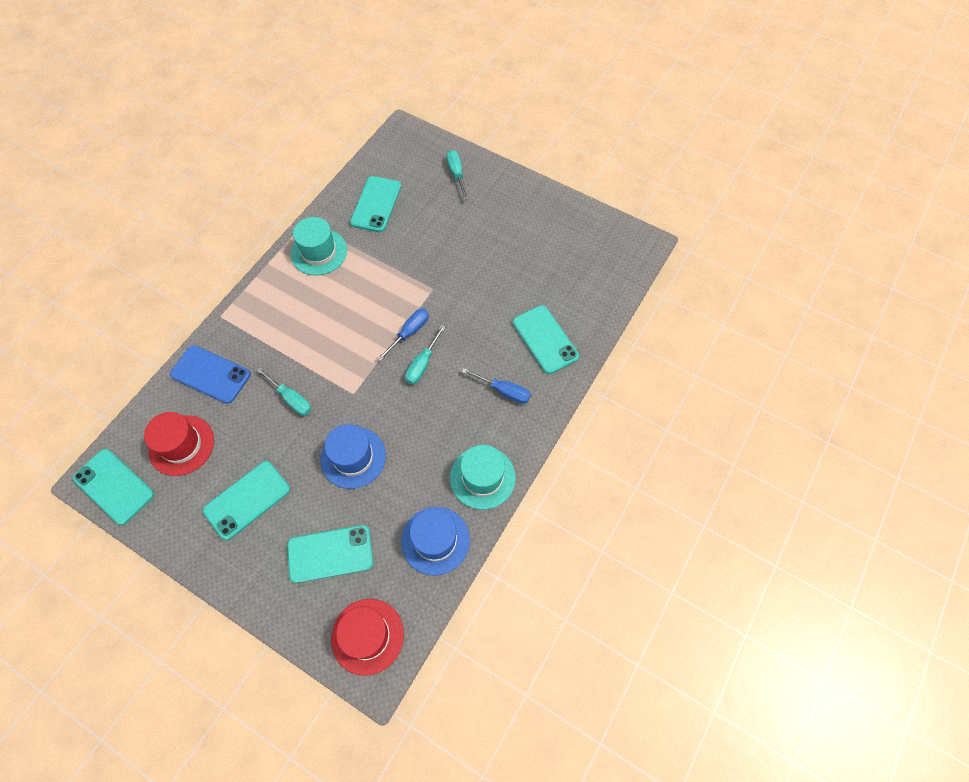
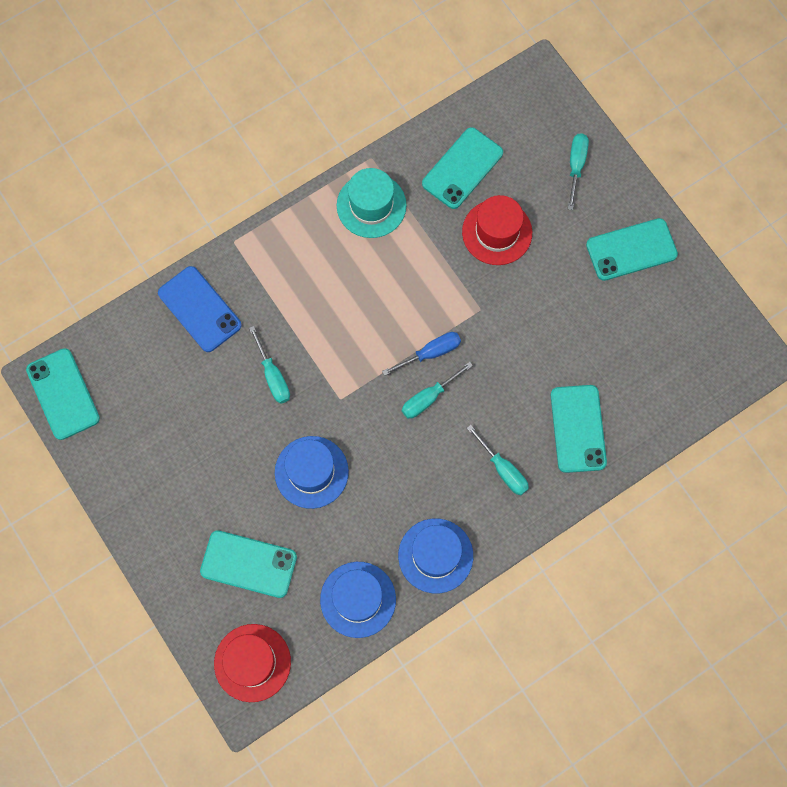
camera: 25 degrees right, 10 degrees up
(181, 445) = (143, 378): red hat -> red hat (497, 232)
(247, 500) = (188, 469): turquoise phone -> turquoise phone (631, 250)
(482, 477) = (435, 555): turquoise hat -> blue hat
(503, 391) = (503, 469): blue screwdriver -> turquoise screwdriver

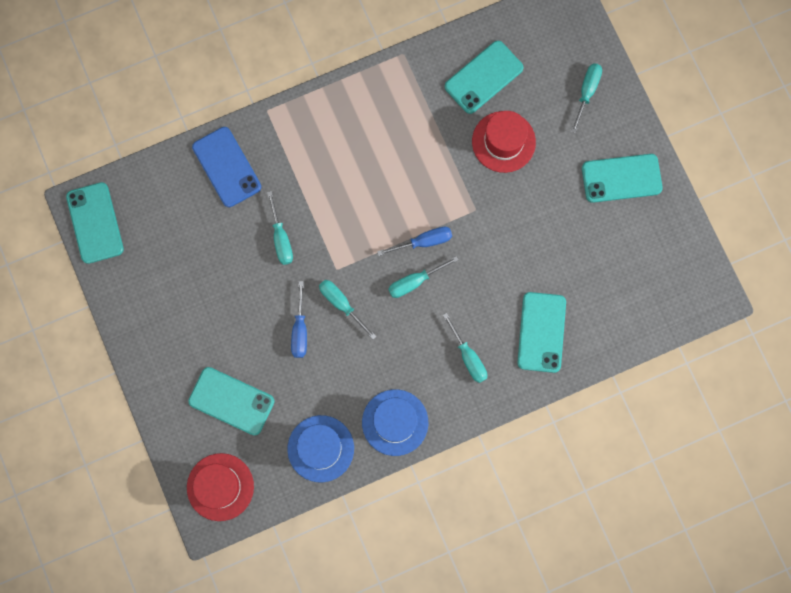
camera: 10 degrees right, 5 degrees up
(311, 472) = (300, 330): blue hat -> blue screwdriver
(353, 436) = (342, 304): none -> turquoise screwdriver
(371, 205) = (395, 98): turquoise hat -> none

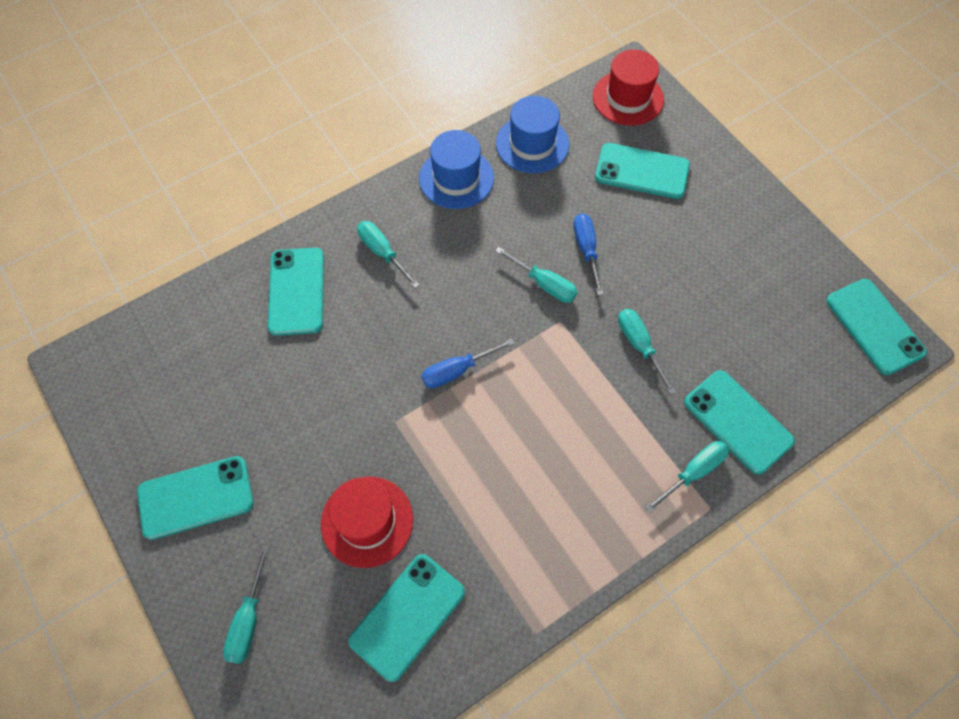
camera: 170 degrees right, 15 degrees down
(227, 167) = (737, 422): blue phone -> turquoise phone
(415, 281) = (460, 323): turquoise screwdriver -> turquoise screwdriver (693, 473)

